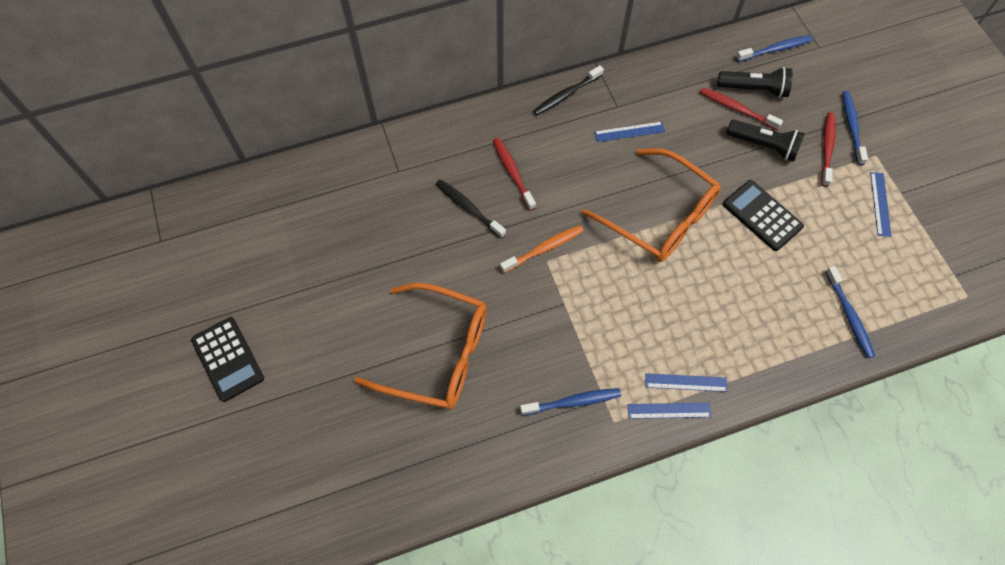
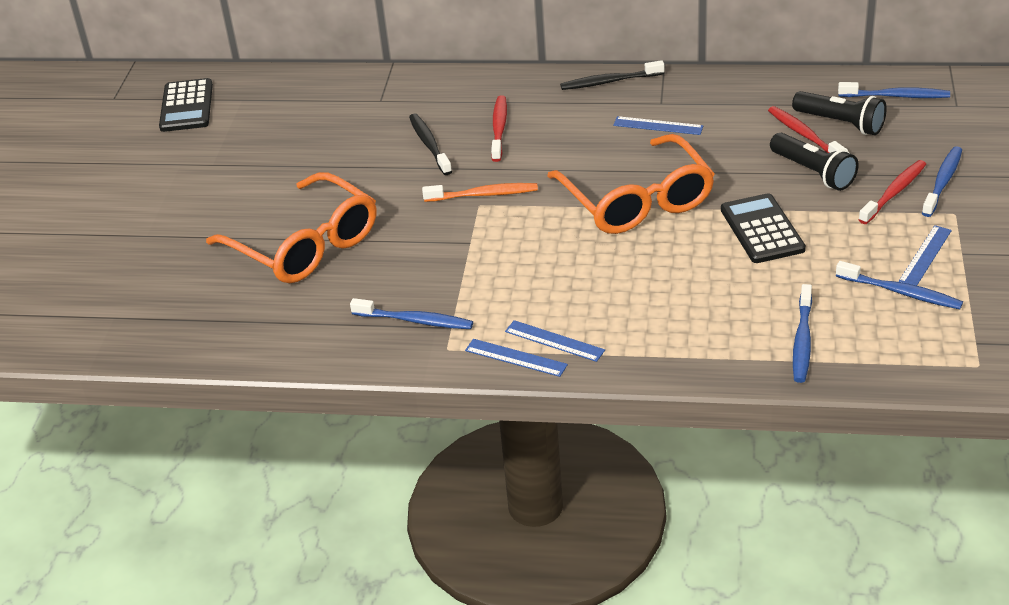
camera: 30 degrees right, 25 degrees down
(228, 359) = (104, 195): black calculator -> black calculator (186, 106)
(884, 245) = (901, 292): none -> blue toothbrush

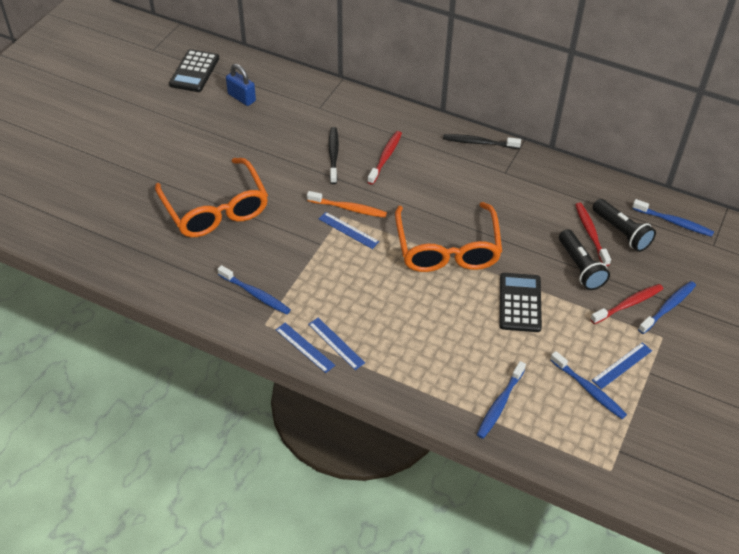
camera: 15 degrees right, 10 degrees up
(269, 117) = (241, 98): none -> blue padlock
(658, 126) = (493, 191): blue ruler -> blue ruler (348, 230)

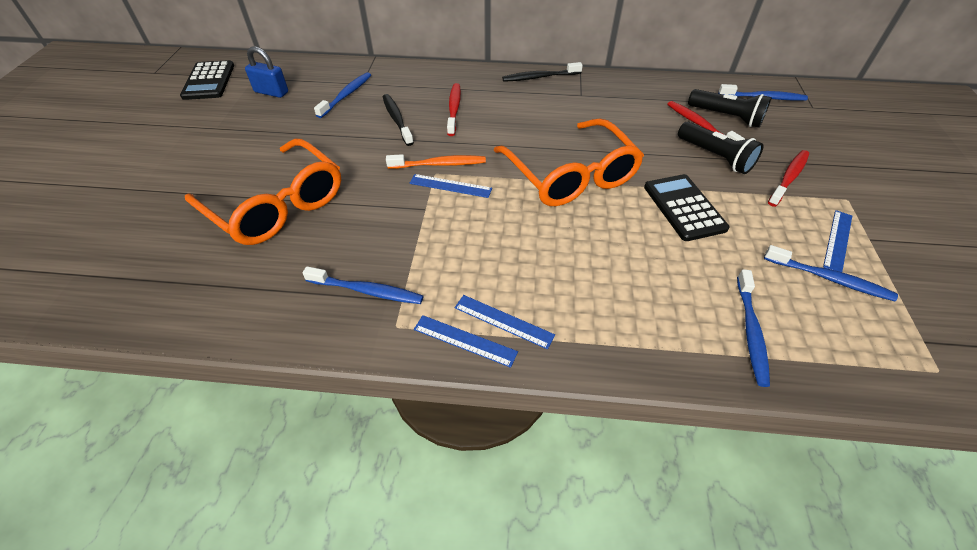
camera: 20 degrees left, 0 degrees up
(668, 307) = (826, 170): blue toothbrush -> blue toothbrush (346, 95)

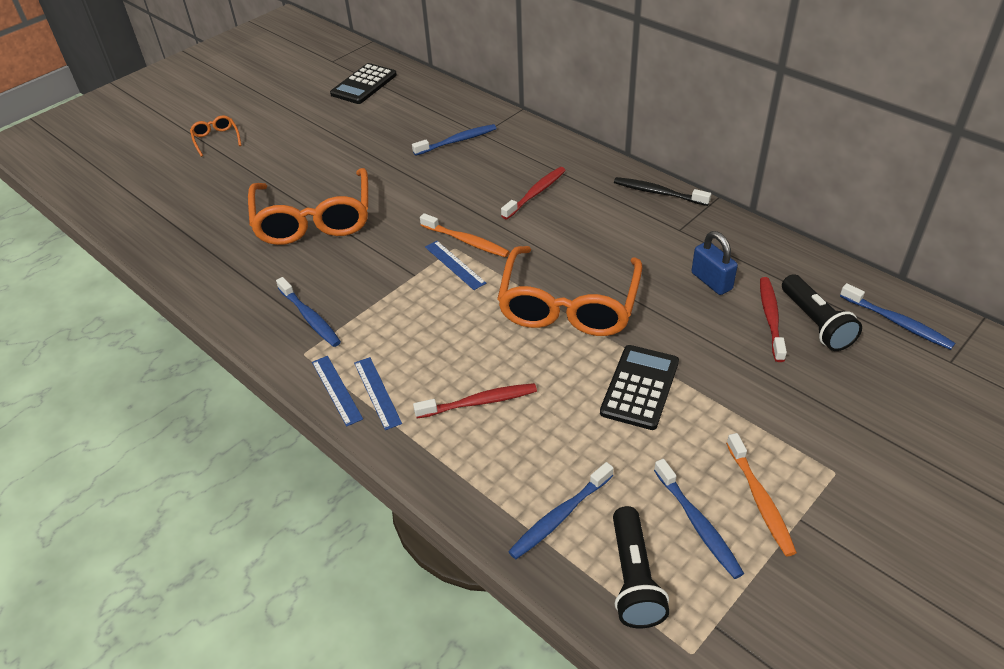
camera: 40 degrees right, 5 degrees down
(84, 177) = (216, 139): none -> orange glasses
(271, 92) = (401, 114): blue padlock -> blue padlock (711, 281)
(397, 119) = (475, 183): black toothbrush -> none
(715, 157) = (741, 357): black flashlight -> black flashlight (634, 578)
(789, 178) = (796, 417): red toothbrush -> red toothbrush (479, 402)
(838, 240) = (760, 500): blue ruler -> orange toothbrush

